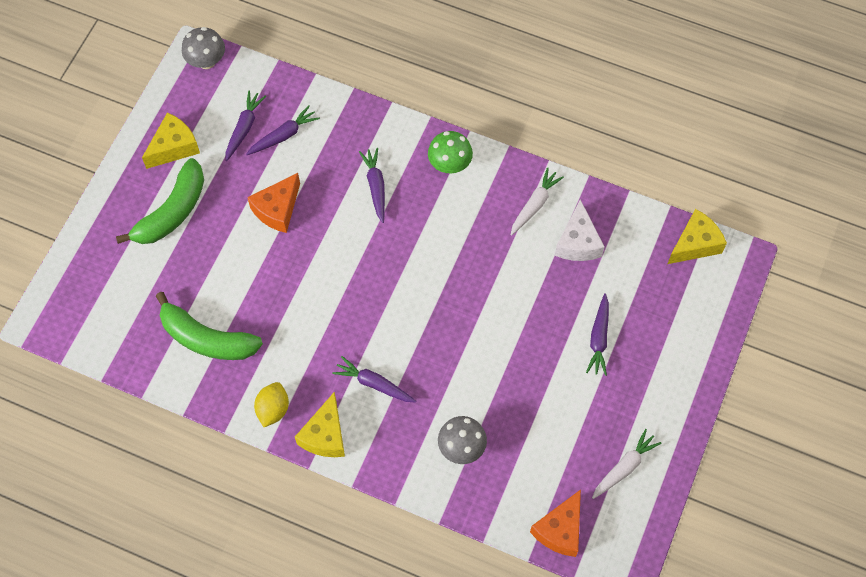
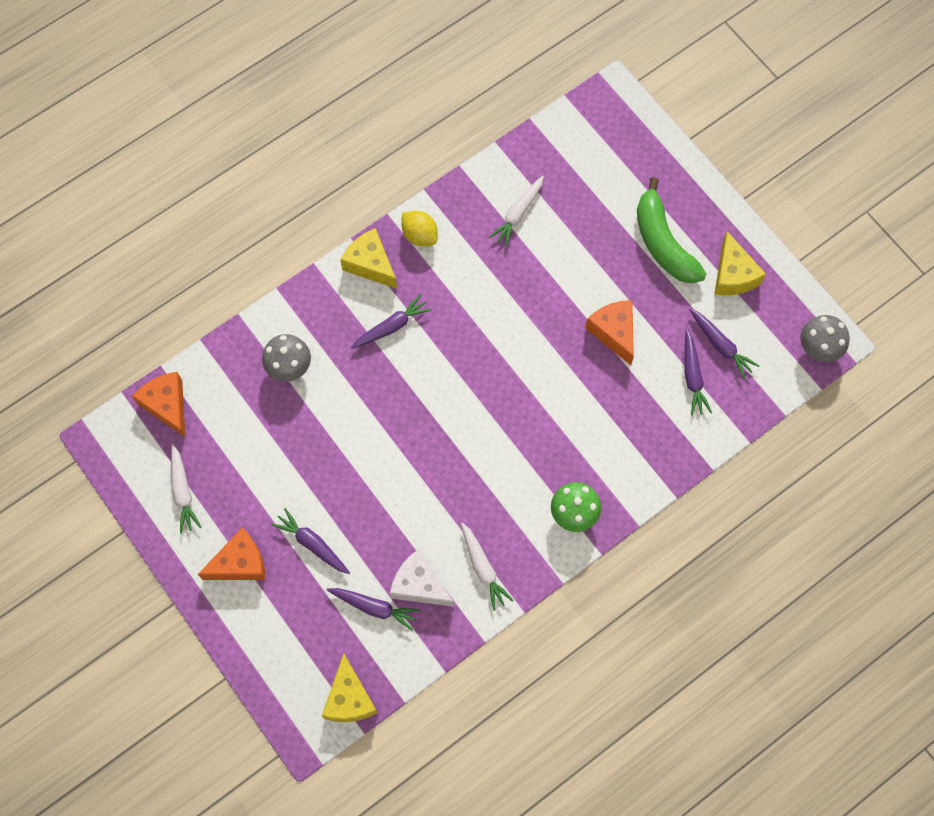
camera: 120 degrees right, 5 degrees up
(207, 338) = (518, 214): green banana -> white carrot
(375, 186) = (588, 431): purple carrot -> purple carrot (374, 607)
(651, 384) = (240, 563): none -> orange cheese

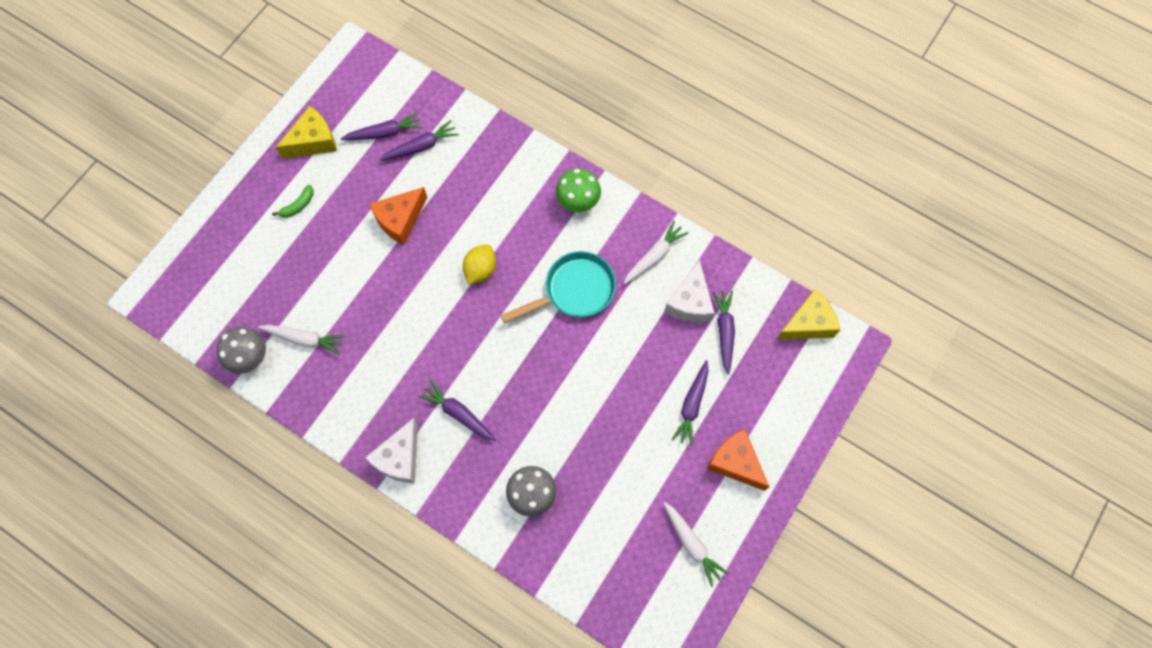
camera: 110 degrees left, 0 degrees up
(167, 405) = (614, 598): orange cheese -> none
(183, 492) = (692, 544): white carrot -> white carrot turned 90 degrees clockwise
(370, 264) = (399, 458): yellow cheese -> white cheese
(420, 235) = (354, 422): yellow lemon -> yellow lemon (480, 270)
(475, 474) = (574, 290): none -> turquoise pan
(663, 243) = (298, 205): green banana -> green banana, size x0.42
(721, 345) = (384, 133): purple carrot -> purple carrot turned 45 degrees clockwise
(818, 348) = (362, 60): grey mushroom -> grey mushroom (249, 357)

